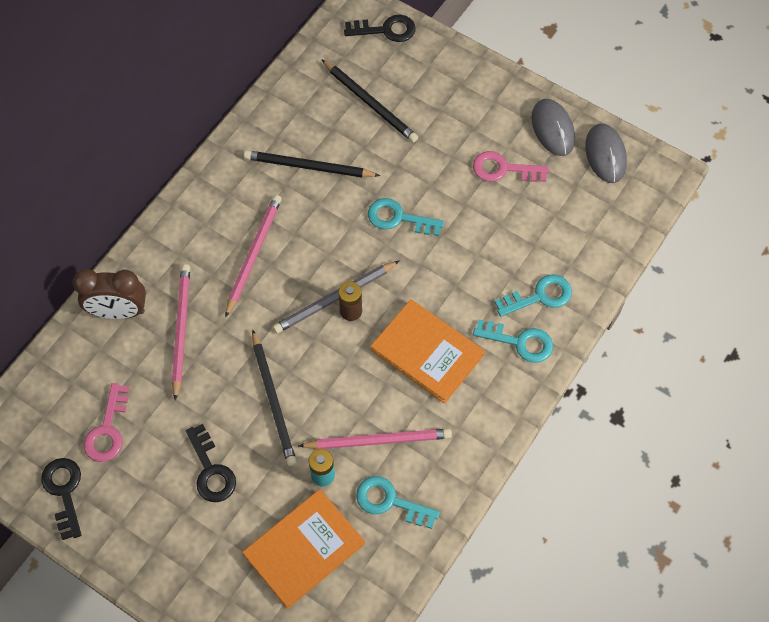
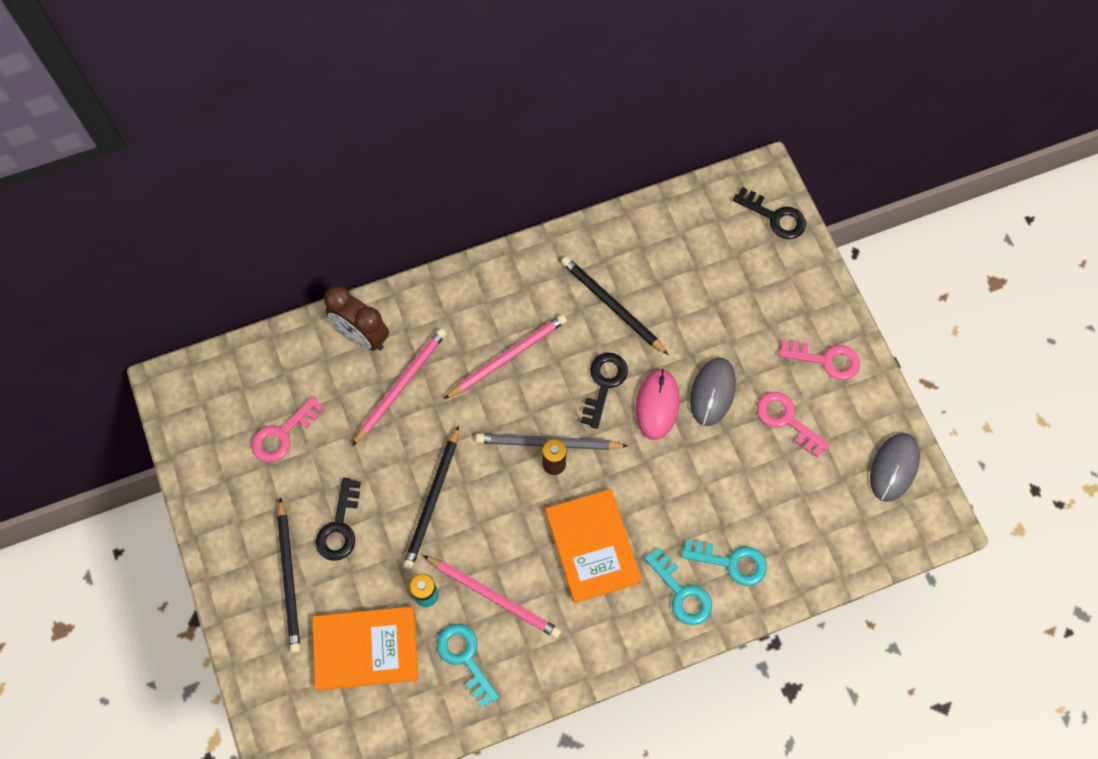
camera: 35 degrees right, 5 degrees up
(64, 491) = (214, 464): black key -> black key (604, 384)
(370, 103) = (710, 279): black pencil -> black pencil (289, 577)
(398, 218) = (657, 405): turquoise key -> pink mouse
(500, 109) = (826, 360): none -> pink key
(553, 129) = (862, 410): grey mouse -> grey mouse (713, 392)

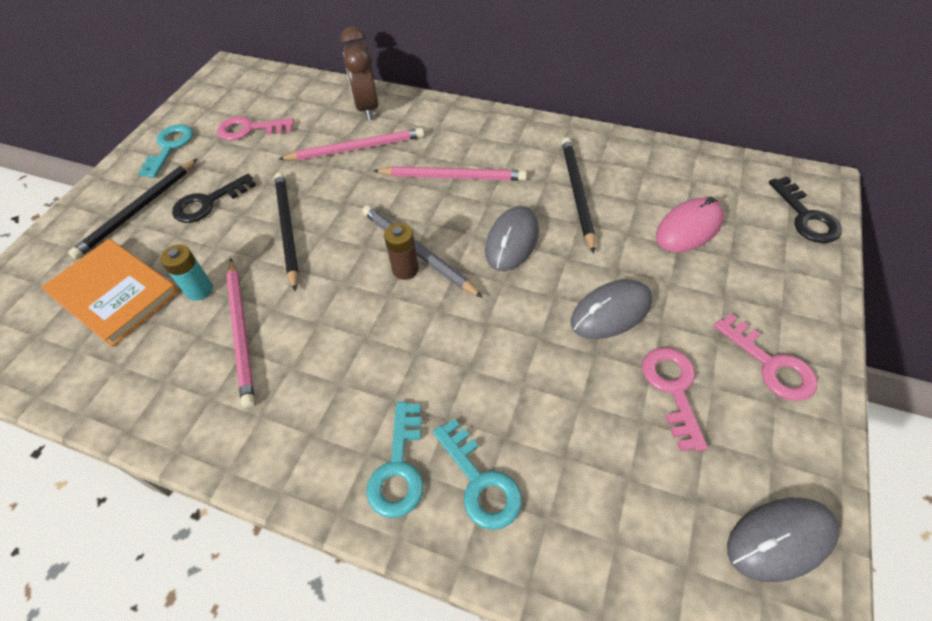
camera: 45 degrees right, 15 degrees down
(433, 499) = (287, 230): black pencil -> black pencil turned 105 degrees clockwise
(465, 658) = (162, 360): turquoise key -> turquoise key (170, 147)
(593, 546) = (364, 357): orange book -> none
(604, 384) = (512, 241): black key -> grey mouse
(657, 405) = (544, 286): pink mouse -> pink mouse (688, 228)

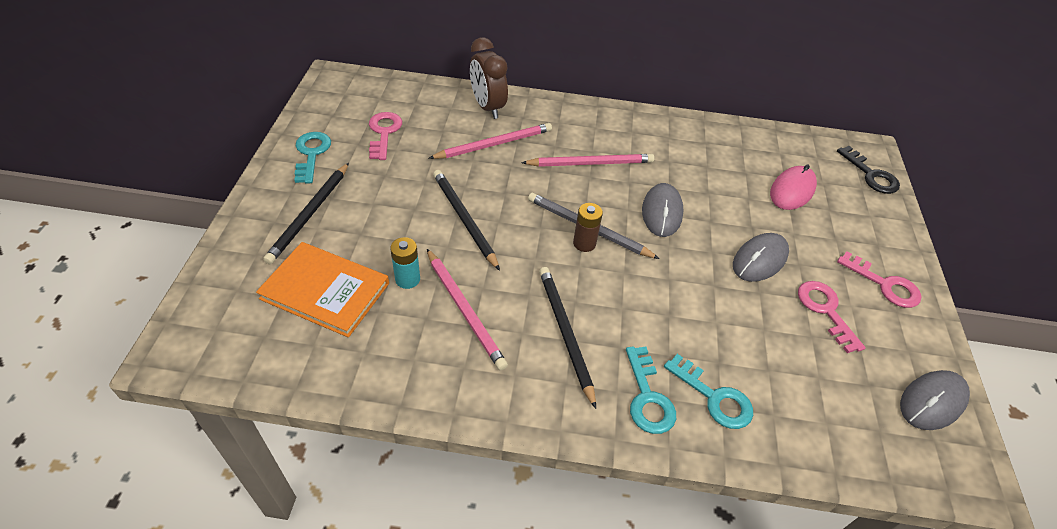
camera: 20 degrees left, 5 degrees down
(208, 203) = (377, 202): black key -> none
(249, 129) = (384, 132): pink key -> pink key turned 105 degrees clockwise
(577, 194) = (697, 170): black pencil -> black pencil (565, 334)

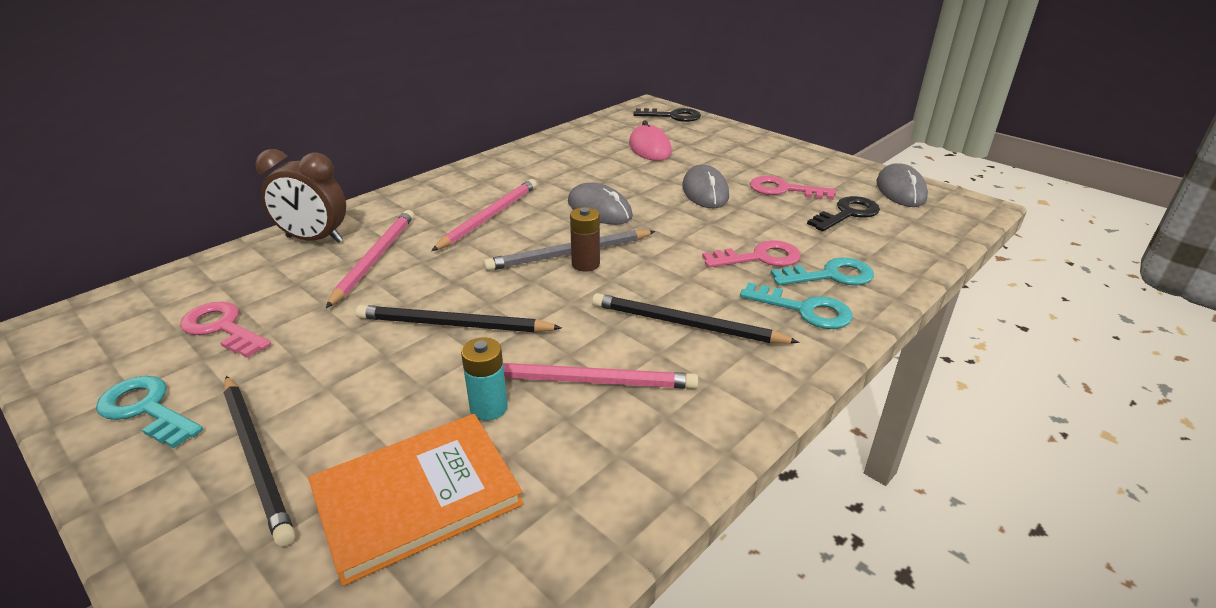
camera: 50 degrees left, 15 degrees down
(834, 374) = (848, 214): none -> black key
(884, 285) = (781, 158): pink key -> pink key (760, 257)

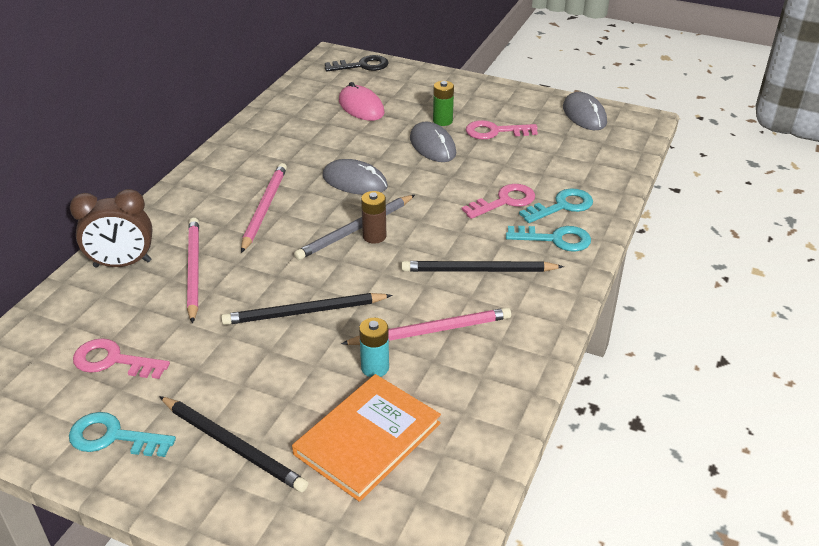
camera: 20 degrees left, 5 degrees up
(729, 172) = (442, 121): none -> green battery
(848, 214) = (553, 146): black key -> none

